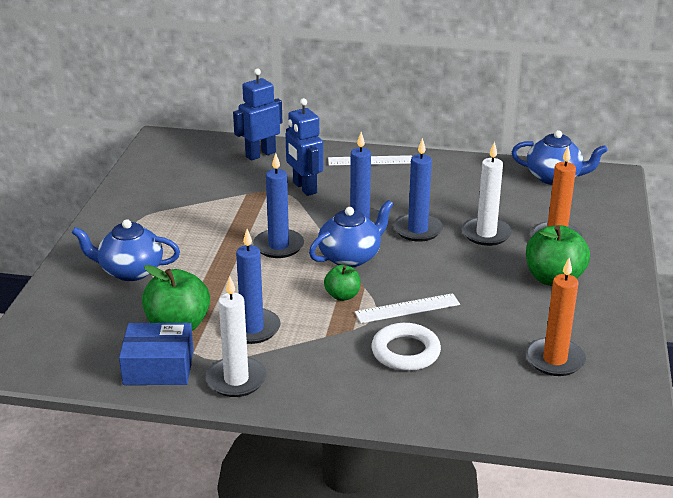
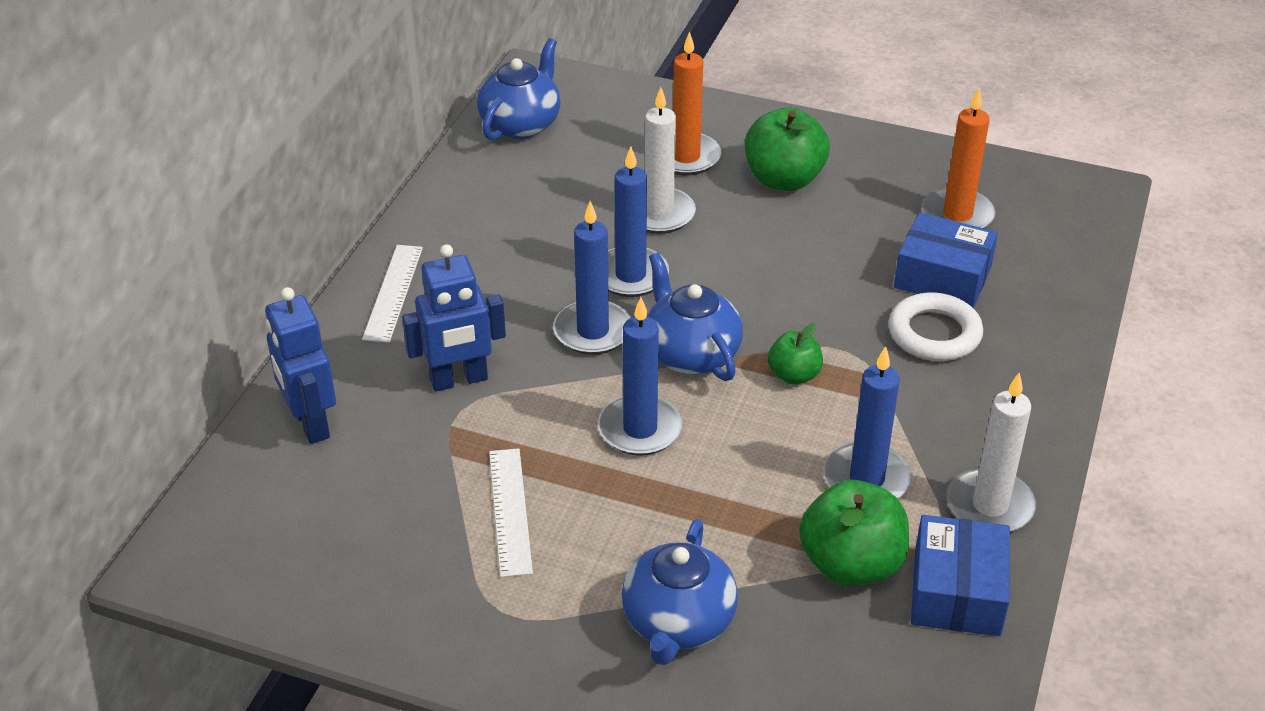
camera: 80 degrees left, 10 degrees up
(407, 308) = (834, 317): white ruler -> white ruler (510, 511)
(473, 354) = (942, 277): none -> blue box

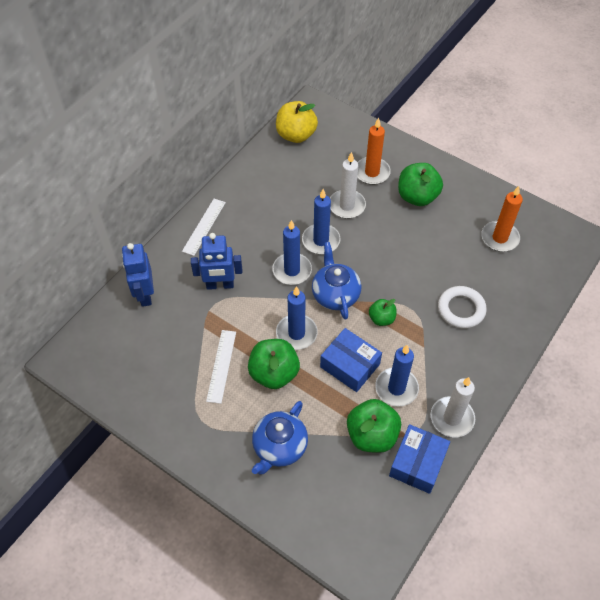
camera: 15 degrees right, 15 degrees up
(521, 124) = (296, 135): blue teapot -> yellow apple
(620, 502) = (274, 373): none -> green apple
(942, 277) = (478, 275): blue box -> blue box (350, 365)

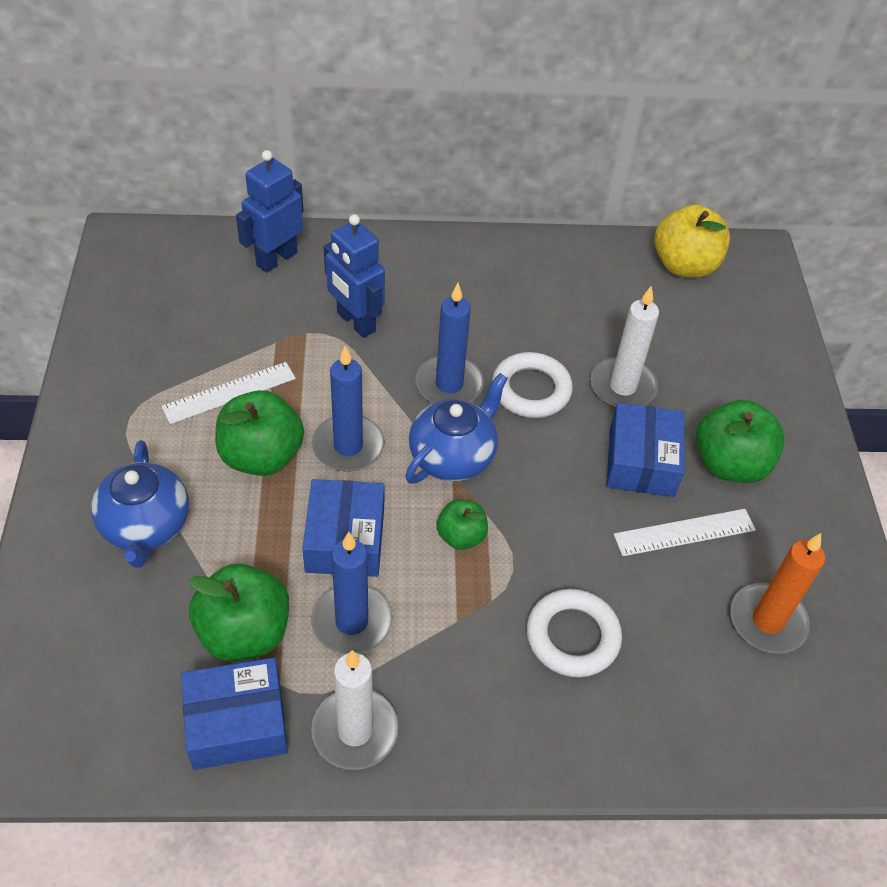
camera: 50 degrees right, 5 degrees down
(204, 226) = (434, 256): white ruler -> white ruler (684, 532)
(279, 447) = (145, 526): blue teapot -> blue teapot turned 90 degrees counterclockwise
(321, 241) = (531, 390): blue candle -> white ring
(372, 172) = (714, 384): orange candle -> none
(392, 226) = (641, 462): none -> blue box

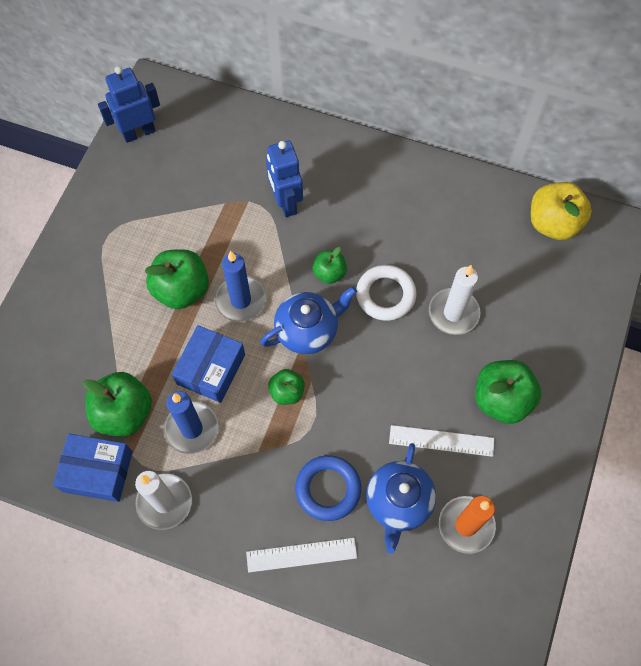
camera: 25 degrees right, 15 degrees up
(145, 526) = (91, 318): blue teapot -> blue teapot (398, 502)
(229, 392) = (179, 234): white ruler -> white ruler (301, 554)
(276, 259) = (251, 133): blue robot -> blue robot (139, 133)
(449, 385) = (329, 273): blue candle -> green apple
(572, 636) = (328, 489): white ring -> blue ring
(641, 462) = (437, 377): blue box -> none

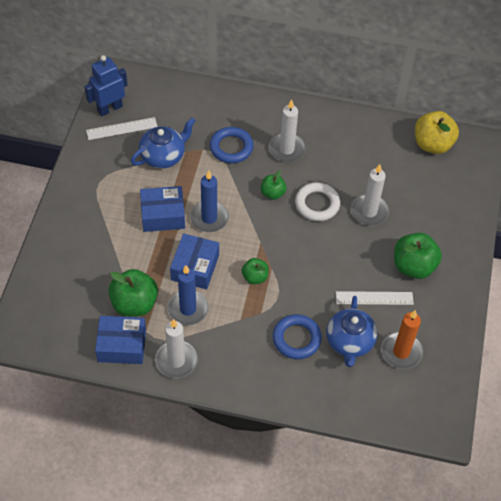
camera: 10 degrees left, 10 degrees down
(181, 290) = (163, 215): green apple -> blue box
(285, 202) = (231, 147): blue robot -> blue ring
(301, 554) = (284, 384): white ruler -> white ruler (121, 128)
(308, 330) = (263, 234): blue teapot -> blue teapot (163, 156)
(357, 212) = (286, 149): none -> white candle

